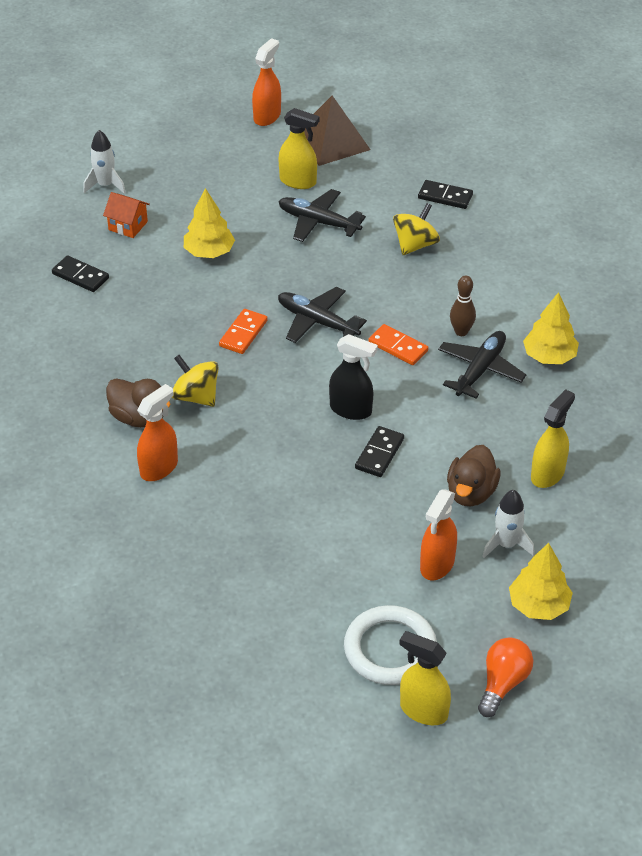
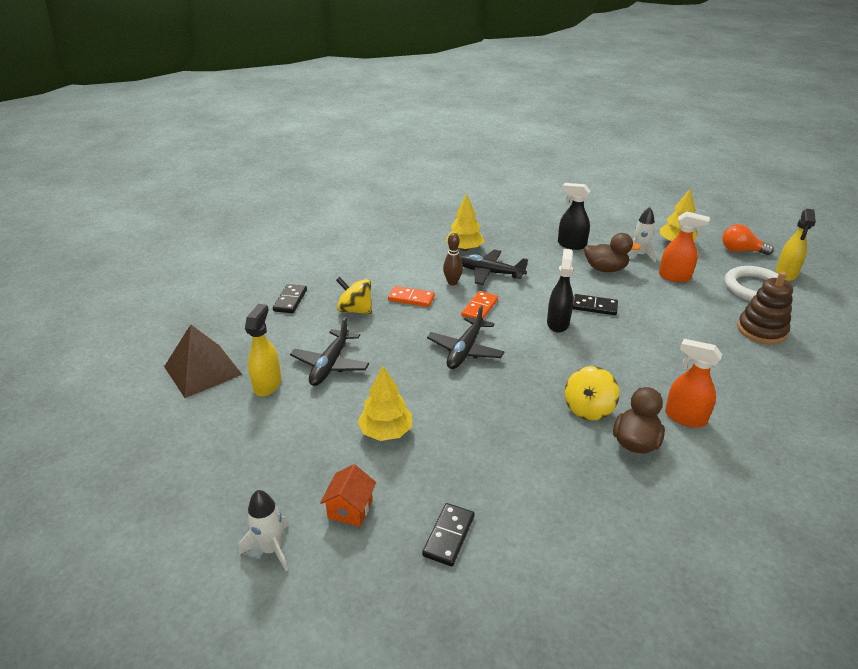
camera: 100 degrees left, 10 degrees down
(243, 333) = (496, 391): orange domino -> orange domino (411, 298)
(267, 116) = (148, 421): orange spray bottle -> none
(289, 607) = (761, 330): none -> brown stacking toy
(548, 474) = (571, 245): yellow spray bottle -> black spray bottle

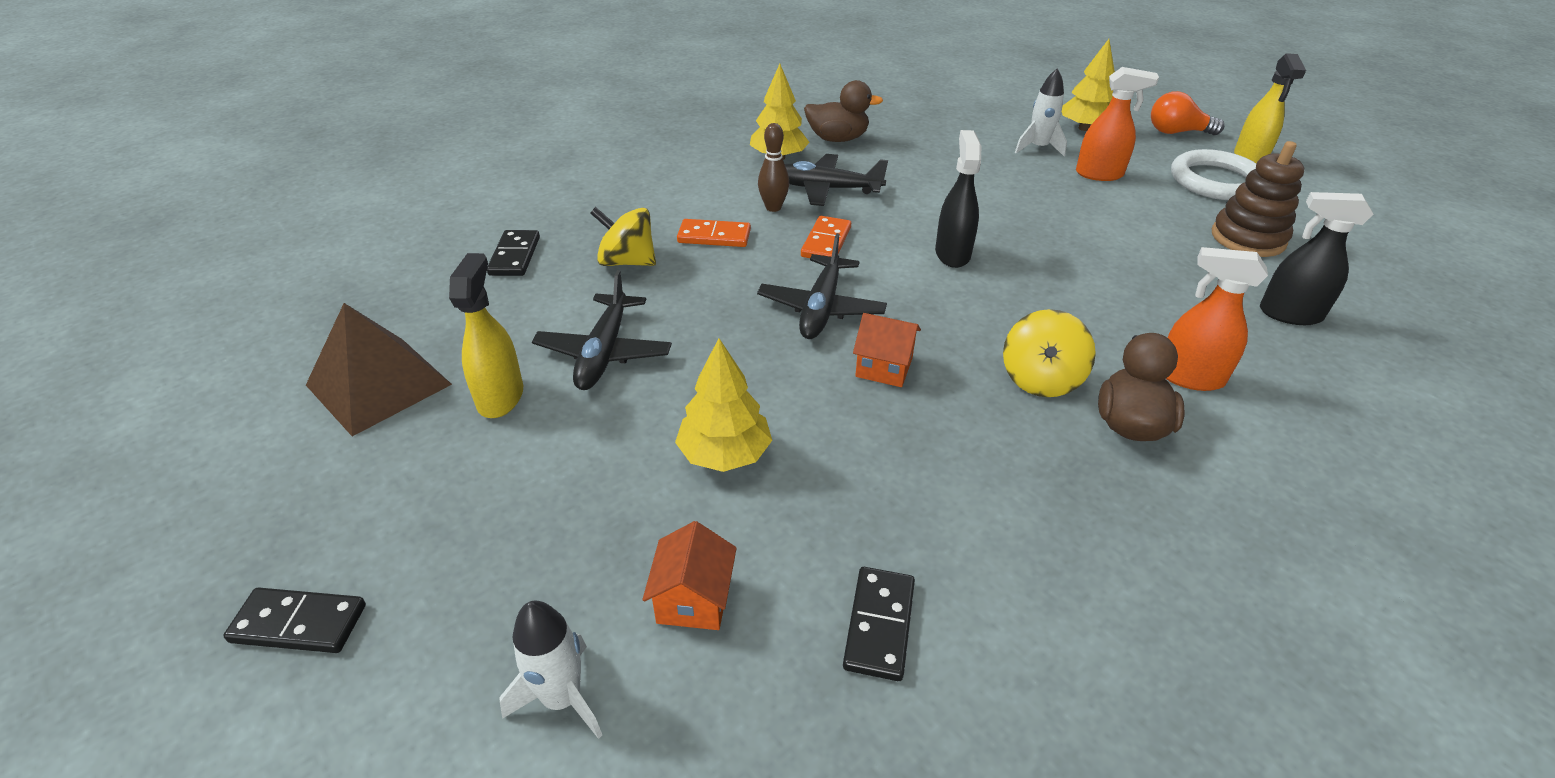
camera: 10 degrees left, 5 degrees up
(493, 391) = (884, 367): none -> orange house
(571, 245) = (936, 141): black spray bottle -> black spray bottle (1289, 314)
(594, 306) = (998, 225): black domino -> black domino (299, 624)
(605, 269) = (997, 171): brown duck -> brown duck (837, 139)

